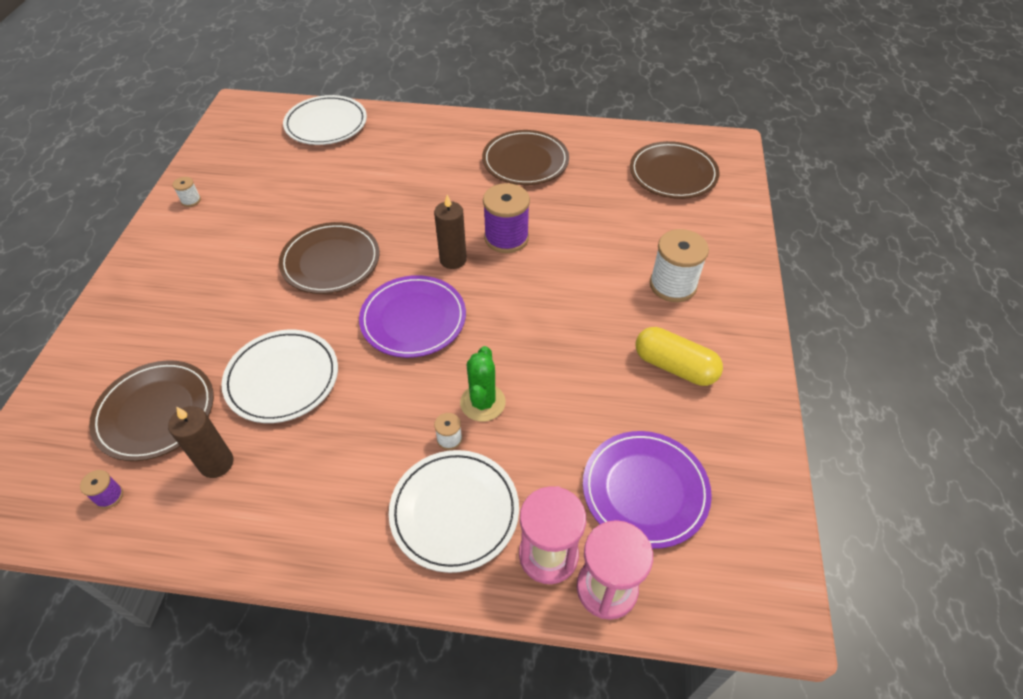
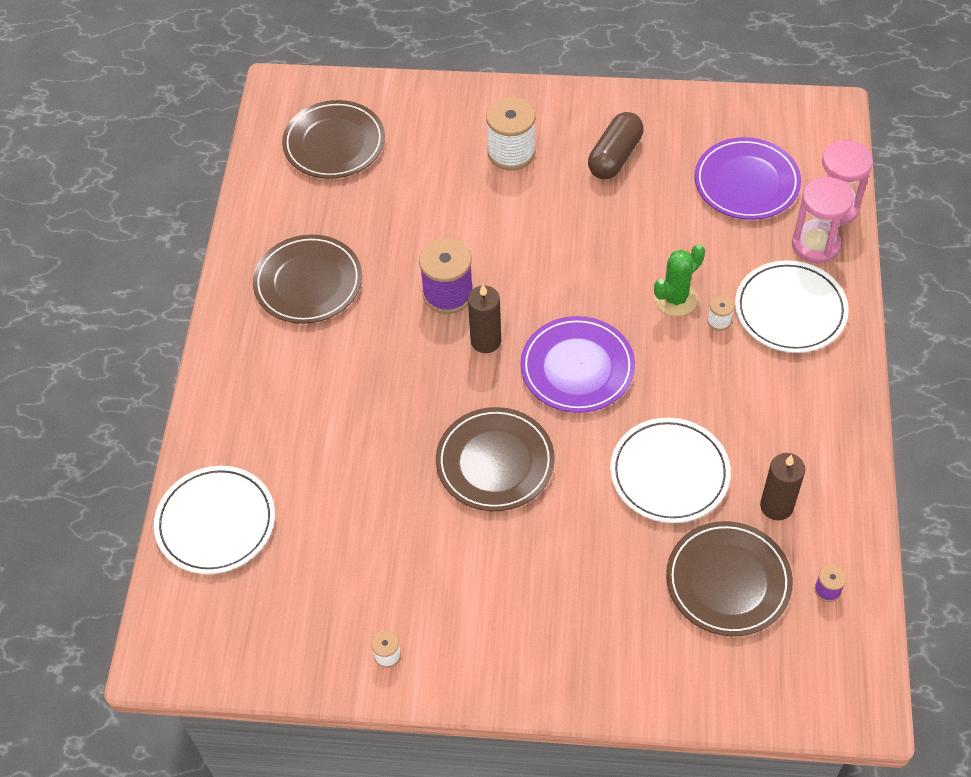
camera: 90 degrees left, 5 degrees up
(482, 402) = (675, 299): green cactus -> green cactus turned 45 degrees counterclockwise
(674, 366) = (615, 156): yellow capsule -> brown capsule

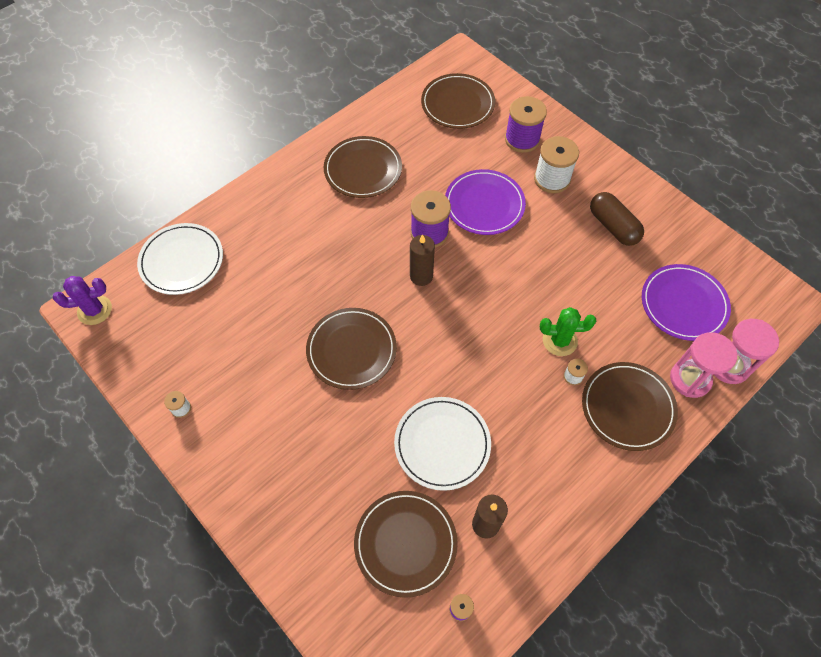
camera: 40 degrees right, 5 degrees up
(176, 647) = (94, 310): none -> purple cactus
(440, 133) = (522, 139): none -> purple spool
(577, 367) = (456, 334): purple plate -> purple plate (484, 204)
(615, 156) = (613, 226): brown capsule -> brown capsule turned 75 degrees clockwise
(790, 310) = (627, 407): white plate -> brown plate

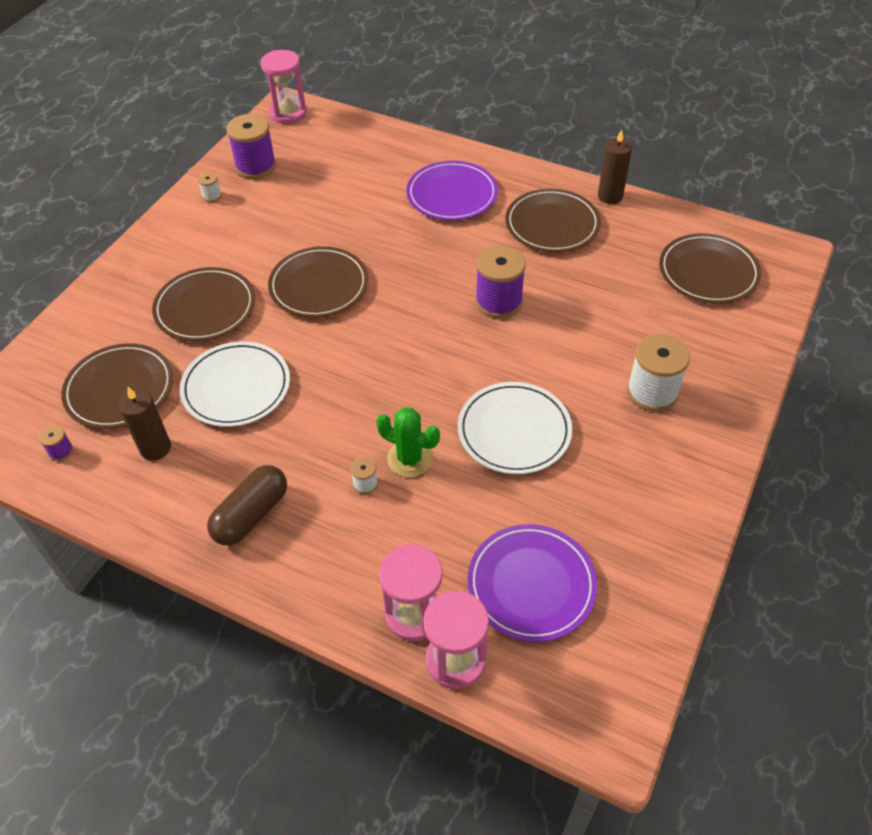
camera: 70 degrees right, 10 degrees down
(94, 310) = (288, 113): purple cactus -> pink hourglass
(182, 261) = (365, 142): white plate -> white plate (514, 431)
(421, 276) = (436, 312): brown candle -> brown candle (610, 196)
(484, 204) = (569, 338): purple plate -> purple plate (452, 194)
(522, 139) = (697, 346): purple spool -> purple spool (256, 166)
(560, 340) = (409, 459): green cactus -> green cactus turned 45 degrees counterclockwise
(613, 226) = (616, 475): brown capsule -> brown capsule (251, 515)
(627, 407) = (344, 550): brown plate -> brown plate (205, 308)

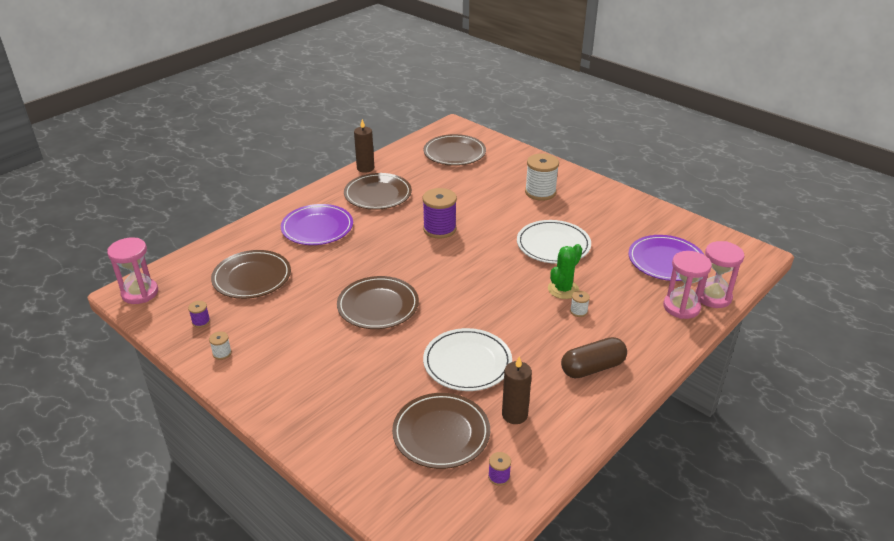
camera: 75 degrees left, 15 degrees down
(205, 308) = (368, 371): brown plate -> brown plate (252, 277)
(251, 515) = (592, 368): brown capsule -> brown capsule turned 75 degrees counterclockwise
(256, 166) = (201, 322): purple spool -> purple spool, size x0.46

